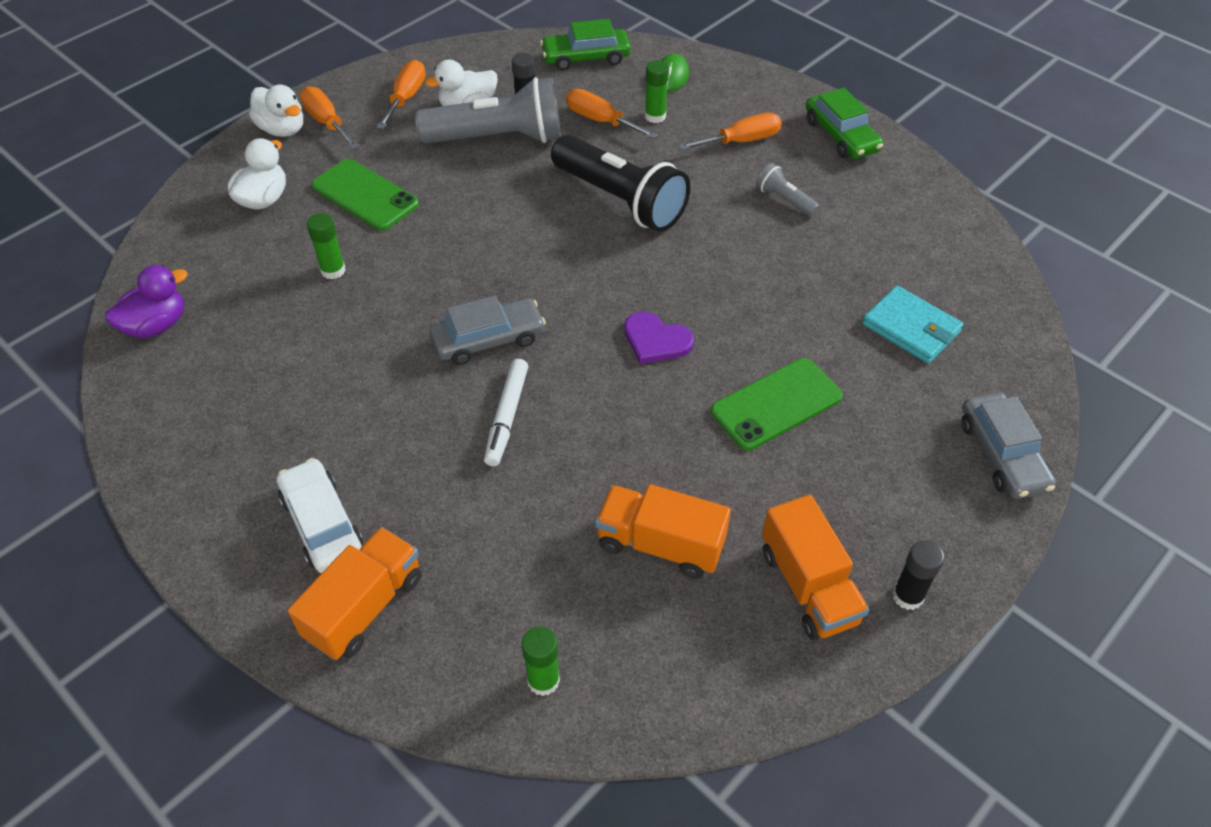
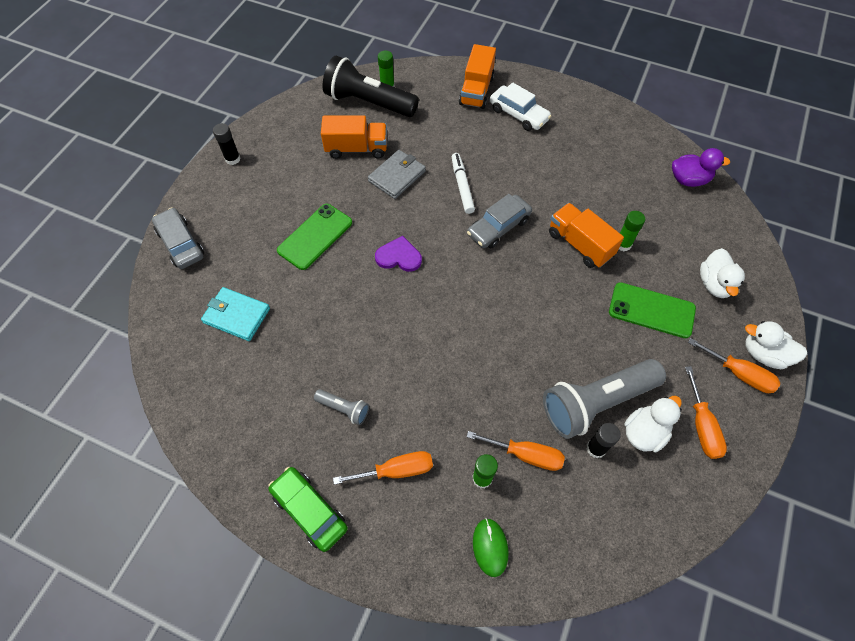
camera: 160 degrees right, 10 degrees up
(156, 325) = (688, 180): purple duck -> purple duck turned 120 degrees counterclockwise
(586, 57) = (583, 547): green car -> none
(607, 467) = (397, 176): none -> grey wallet
(620, 200) = (469, 366): black flashlight -> black flashlight (368, 102)
(741, 141) = (396, 470): orange screwdriver -> orange screwdriver turned 150 degrees counterclockwise
(808, 586) = (281, 150): orange truck -> orange truck (580, 244)

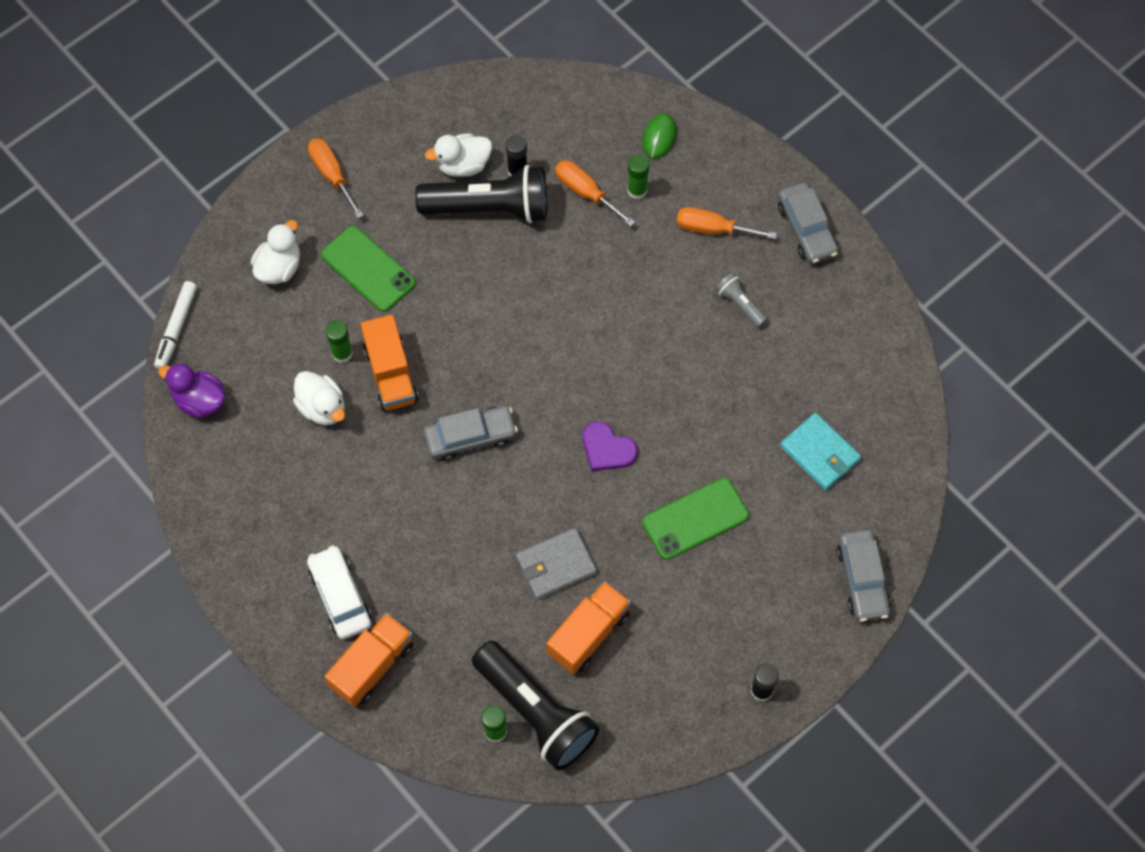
camera: 155 degrees left, 5 degrees up
(309, 510) = (806, 229): green car -> grey car
(356, 149) = (588, 634): orange truck -> orange truck turned 105 degrees clockwise
(462, 186) = (482, 513): white marker -> white marker (177, 327)
(596, 402) = (489, 208): grey flashlight -> black flashlight
(701, 426) = (405, 148): orange screwdriver -> none
(764, 354) = (291, 181): white duck -> white duck (322, 407)

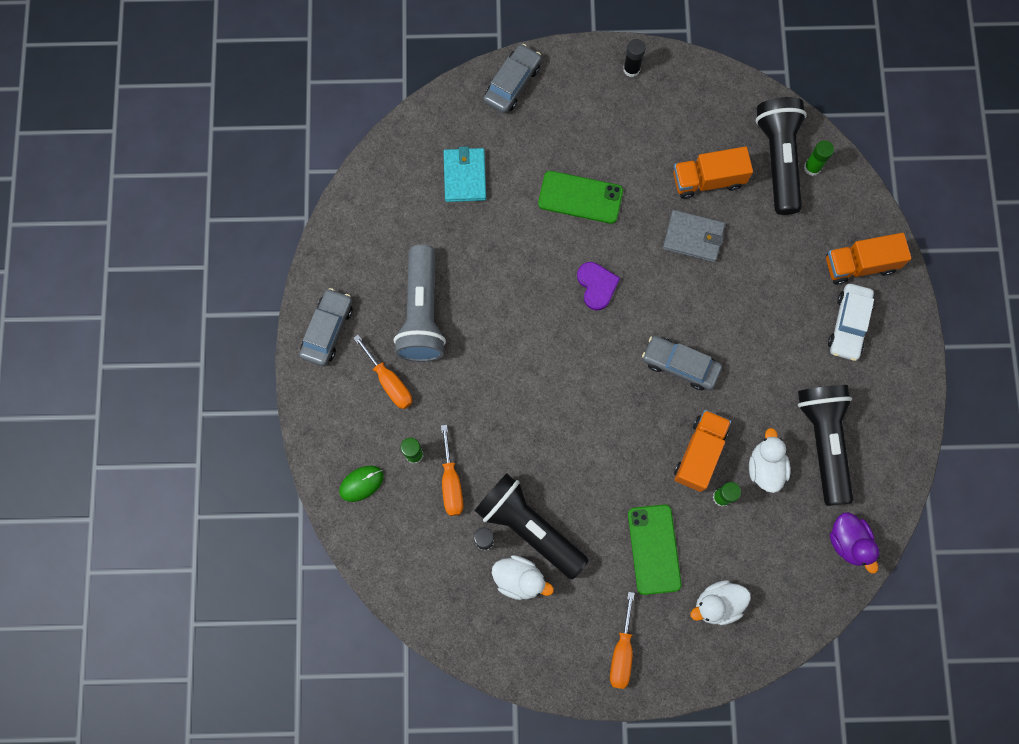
camera: 140 degrees left, 10 degrees up
(177, 327) = (826, 615): white marker -> none
(285, 469) = (823, 442): none -> black flashlight
(740, 304) = (422, 313): grey flashlight -> grey flashlight, size x2.22

